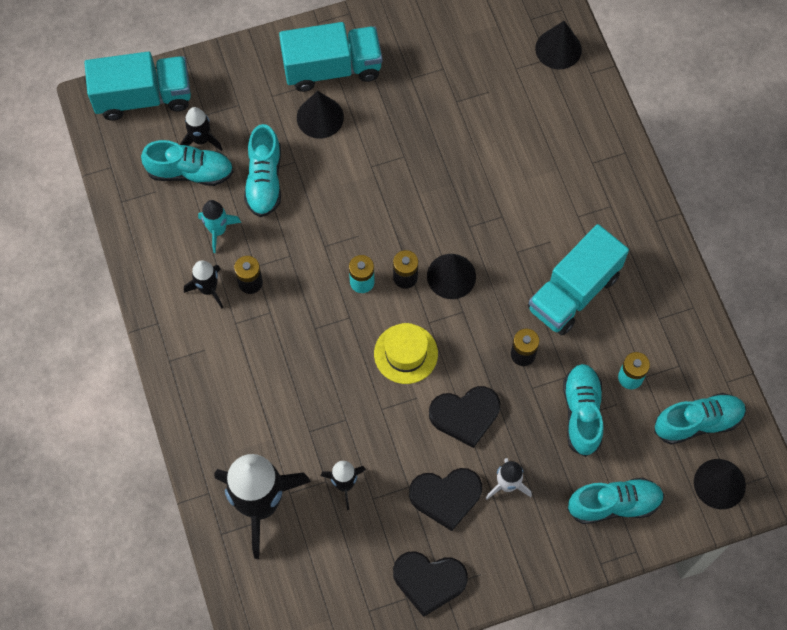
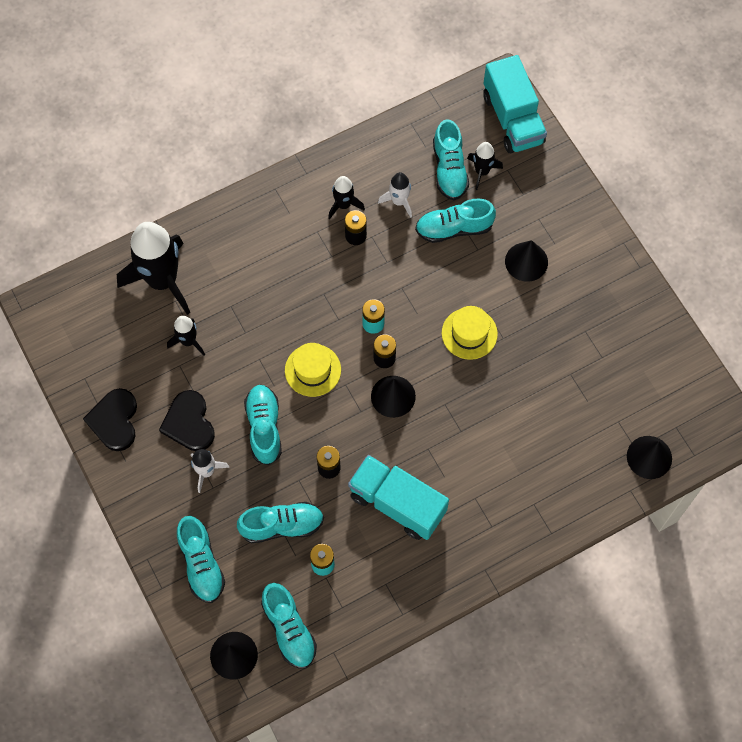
camera: 80 degrees right, 0 degrees up
(218, 230) = (399, 201): turquoise rocket -> white rocket
(332, 68) = (578, 263): turquoise truck -> none
(392, 188) = (469, 333): none -> yellow hat
(465, 415) = (264, 427): black heart -> turquoise shoe

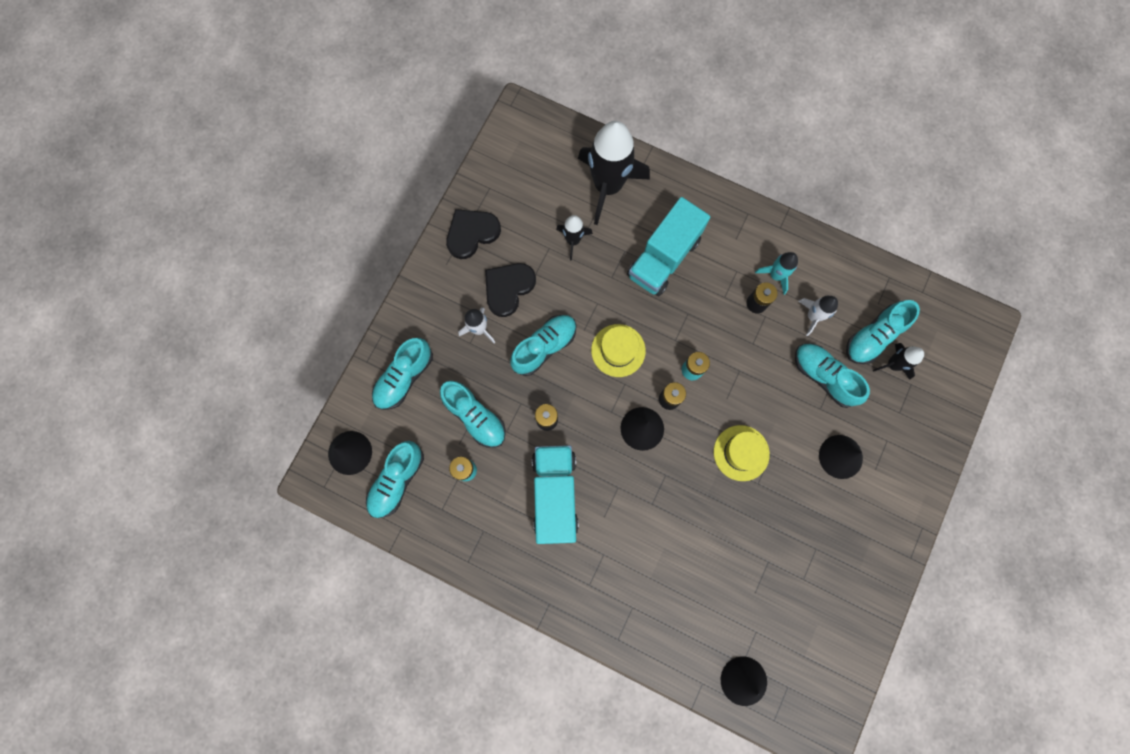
camera: 55 degrees right, 10 degrees up
(343, 205) = (775, 275): black rocket -> turquoise rocket
(512, 119) = (961, 357): turquoise truck -> turquoise truck (663, 258)

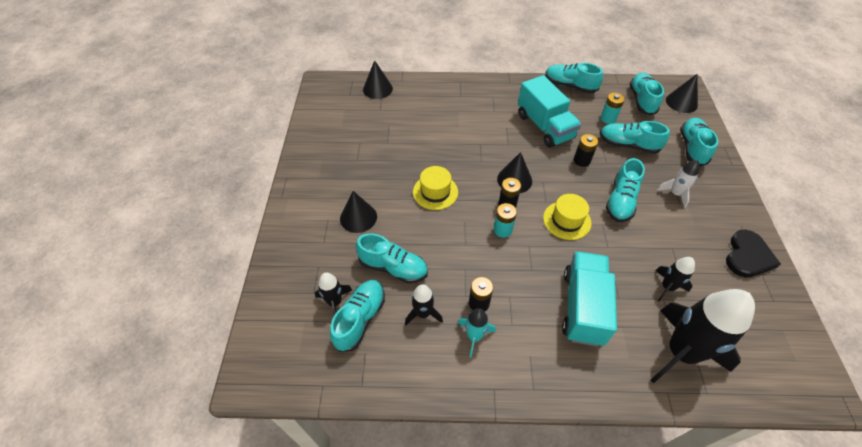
camera: 155 degrees right, 25 degrees down
(471, 555) = (569, 86): none -> turquoise shoe
(508, 288) = (681, 228): black heart -> none
(813, 316) = (423, 313): white rocket -> black rocket

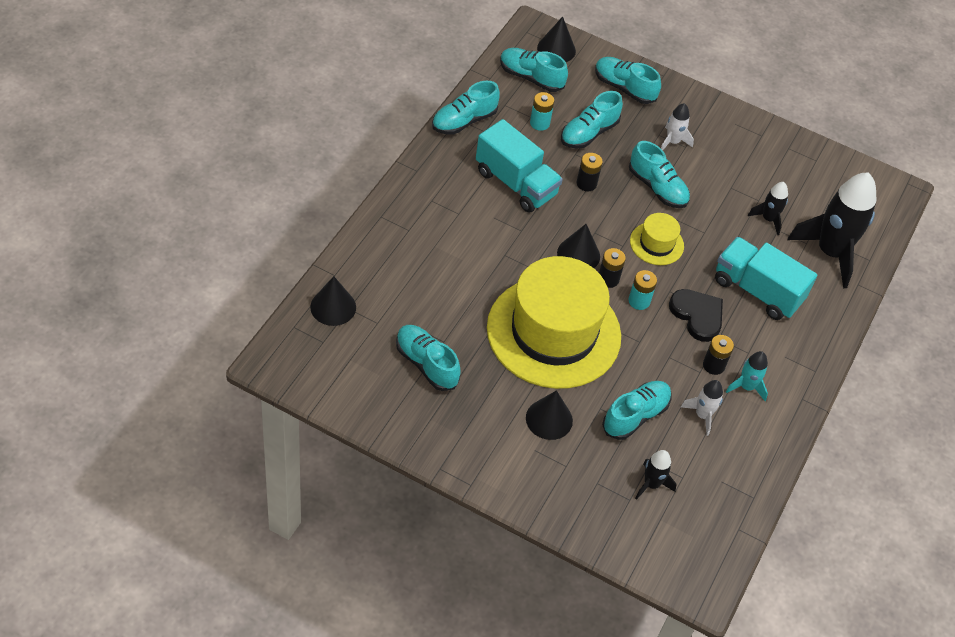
camera: 70 degrees left, 0 degrees up
(360, 319) = (682, 470): turquoise shoe -> turquoise shoe (426, 364)
(423, 313) = (702, 415): black rocket -> white rocket
(435, 192) = (553, 332): yellow hat -> yellow hat, size x2.34
(544, 126) = (516, 183): turquoise truck -> turquoise truck turned 45 degrees clockwise
(748, 256) = (767, 143): black heart -> black heart (697, 315)

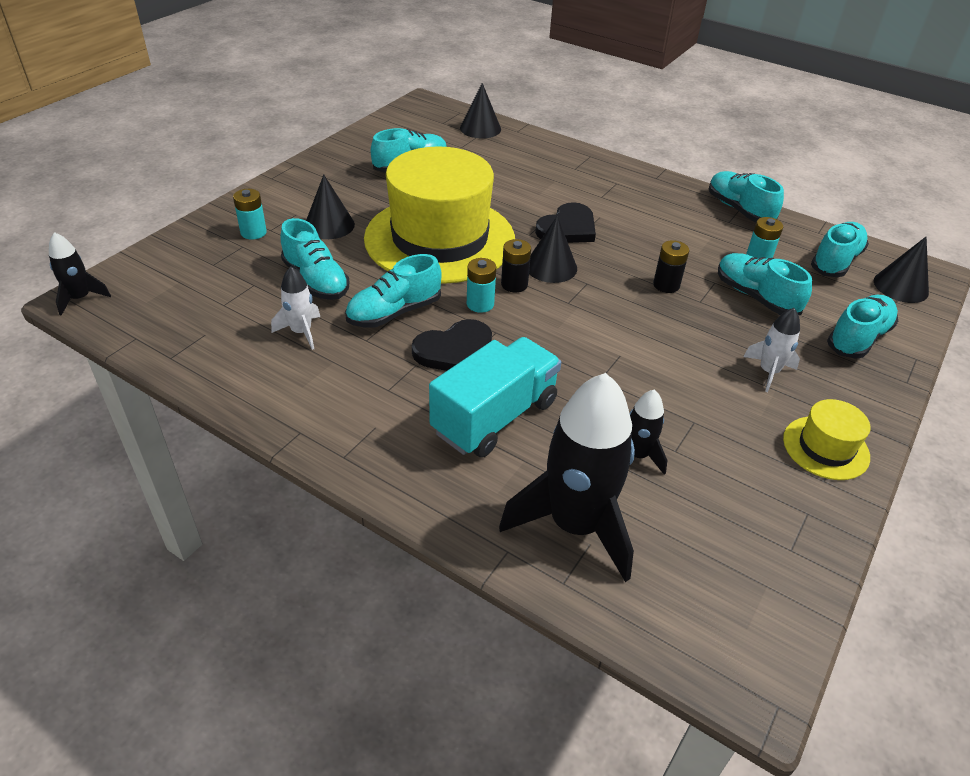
camera: 100 degrees right, 10 degrees down
(516, 183) = (653, 234): turquoise truck -> none
(517, 241) = (567, 228): none -> black heart
(574, 478) = (253, 232): none -> turquoise battery
(651, 484) = (224, 281): black rocket -> black rocket (80, 298)
(656, 243) = (574, 331): yellow hat -> yellow hat (825, 448)
(657, 188) = (674, 345): turquoise shoe -> turquoise shoe (394, 312)
(713, 365) = (373, 353): black battery -> none
(746, 387) = (333, 378): turquoise rocket -> none

